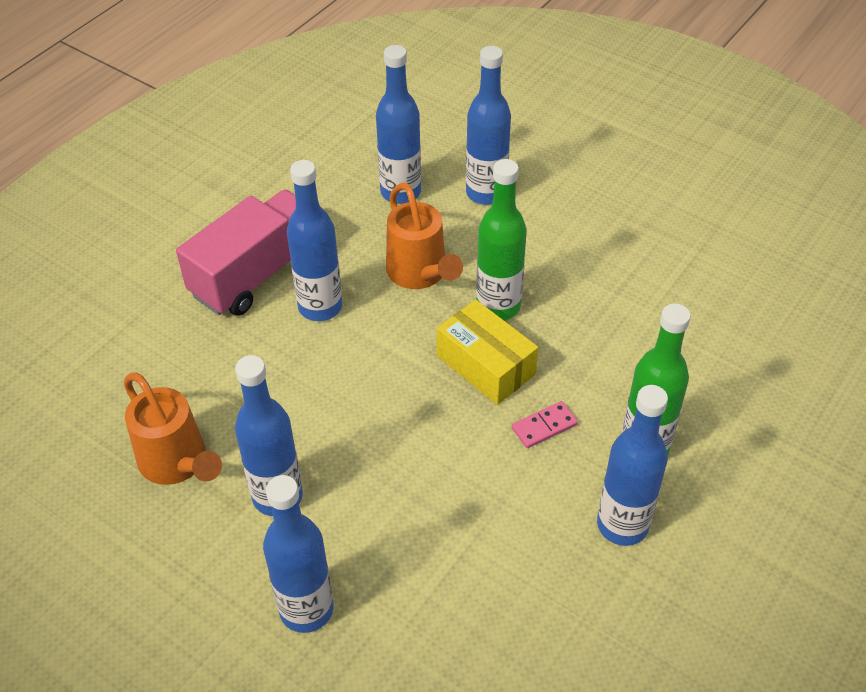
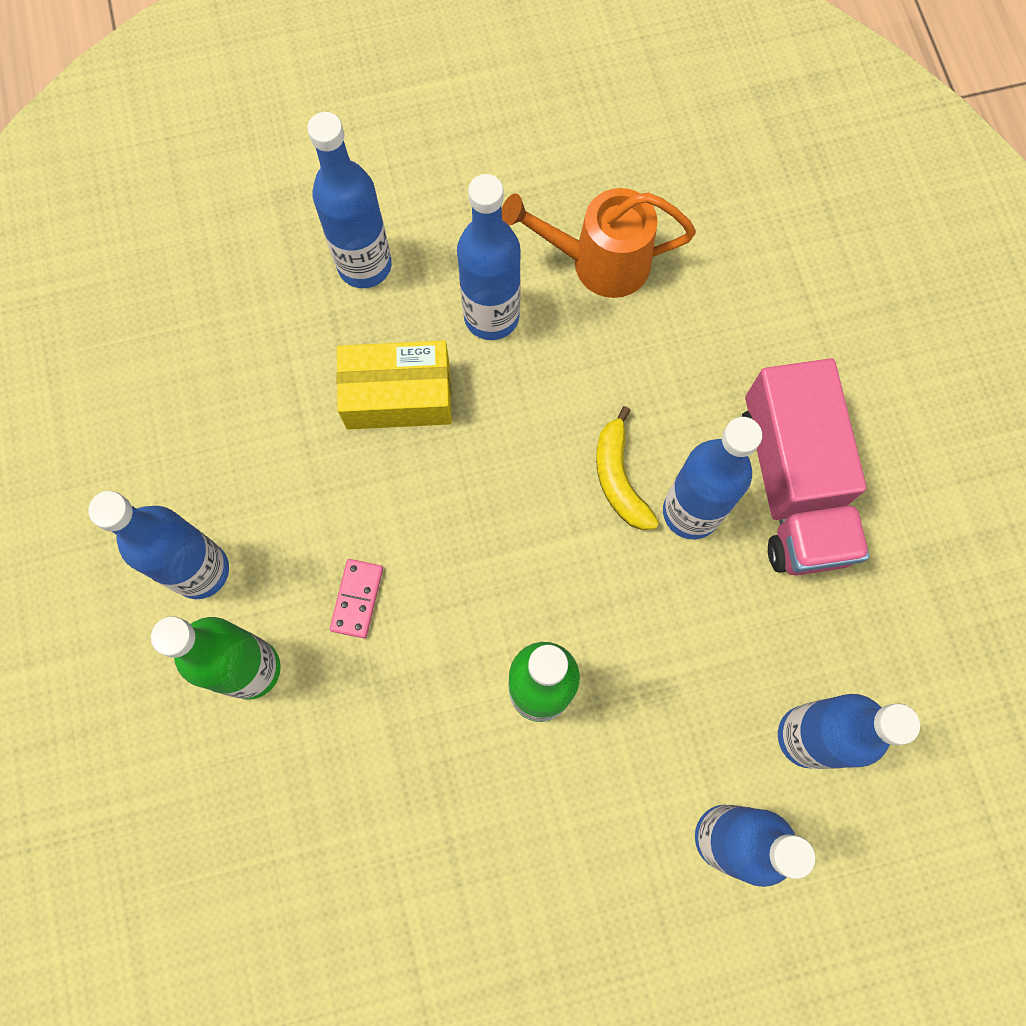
camera: 130 degrees right, 25 degrees up
(332, 352) = (619, 478): none -> yellow banana
(420, 274) = (655, 649): orange watering can -> none
(485, 365) = (475, 609): yellow box -> yellow box (398, 395)

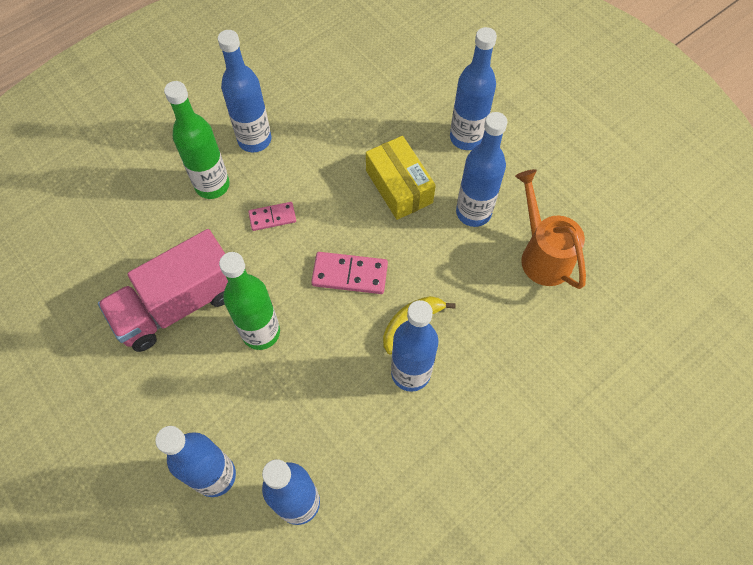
camera: 65 degrees right, 10 degrees down
(507, 527) = (350, 275): none -> pink domino
(792, 486) = (459, 428): pink truck -> pink truck (178, 304)

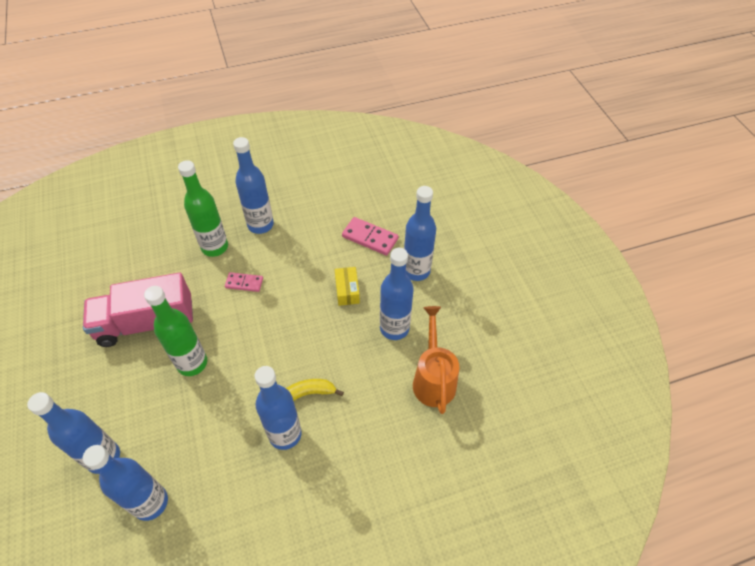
camera: 20 degrees right, 10 degrees down
(350, 275) = (278, 343): pink domino -> pink domino (370, 238)
(399, 186) = (347, 290): yellow box -> yellow box, size x0.63

